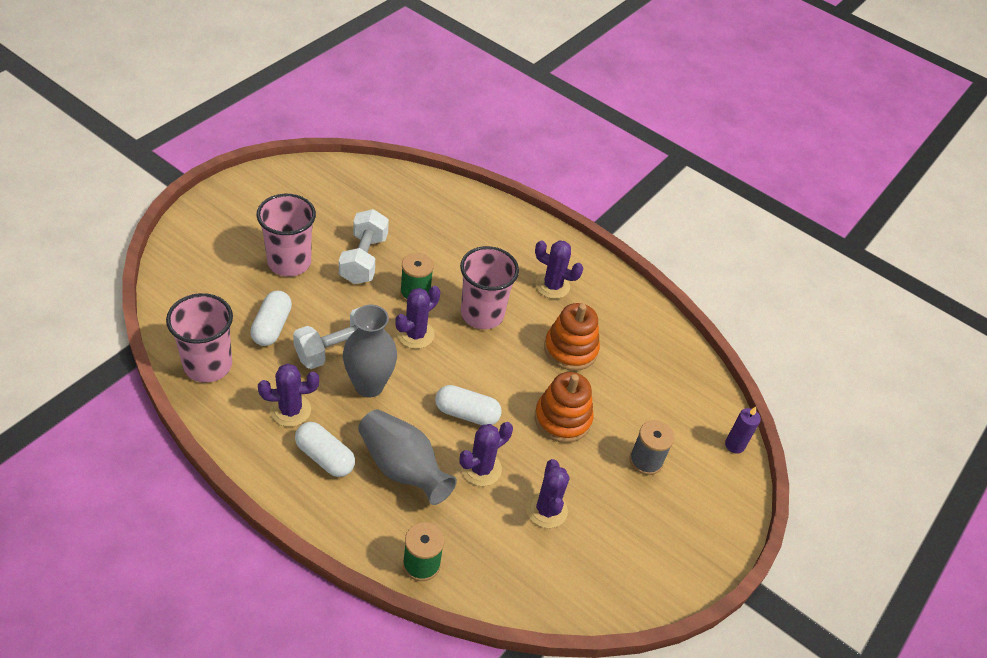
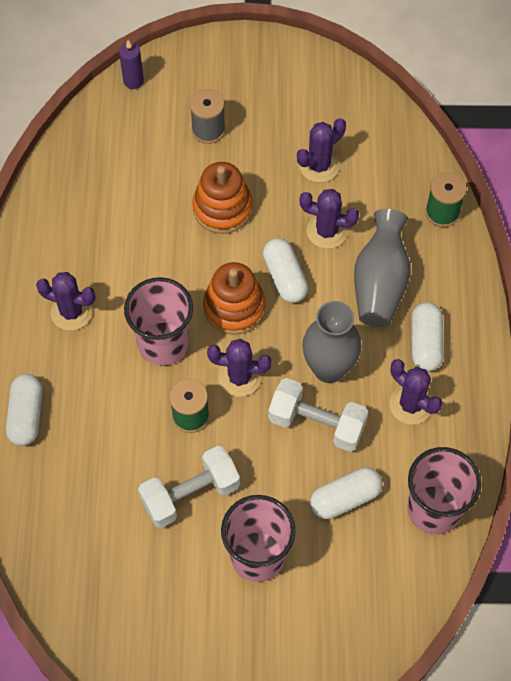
camera: 120 degrees left, 15 degrees up
(497, 224) = (26, 415): none -> white capsule
(552, 286) = (71, 312): purple cactus -> purple cactus turned 60 degrees counterclockwise
(570, 349) = (139, 249): orange stacking toy -> orange stacking toy (234, 307)

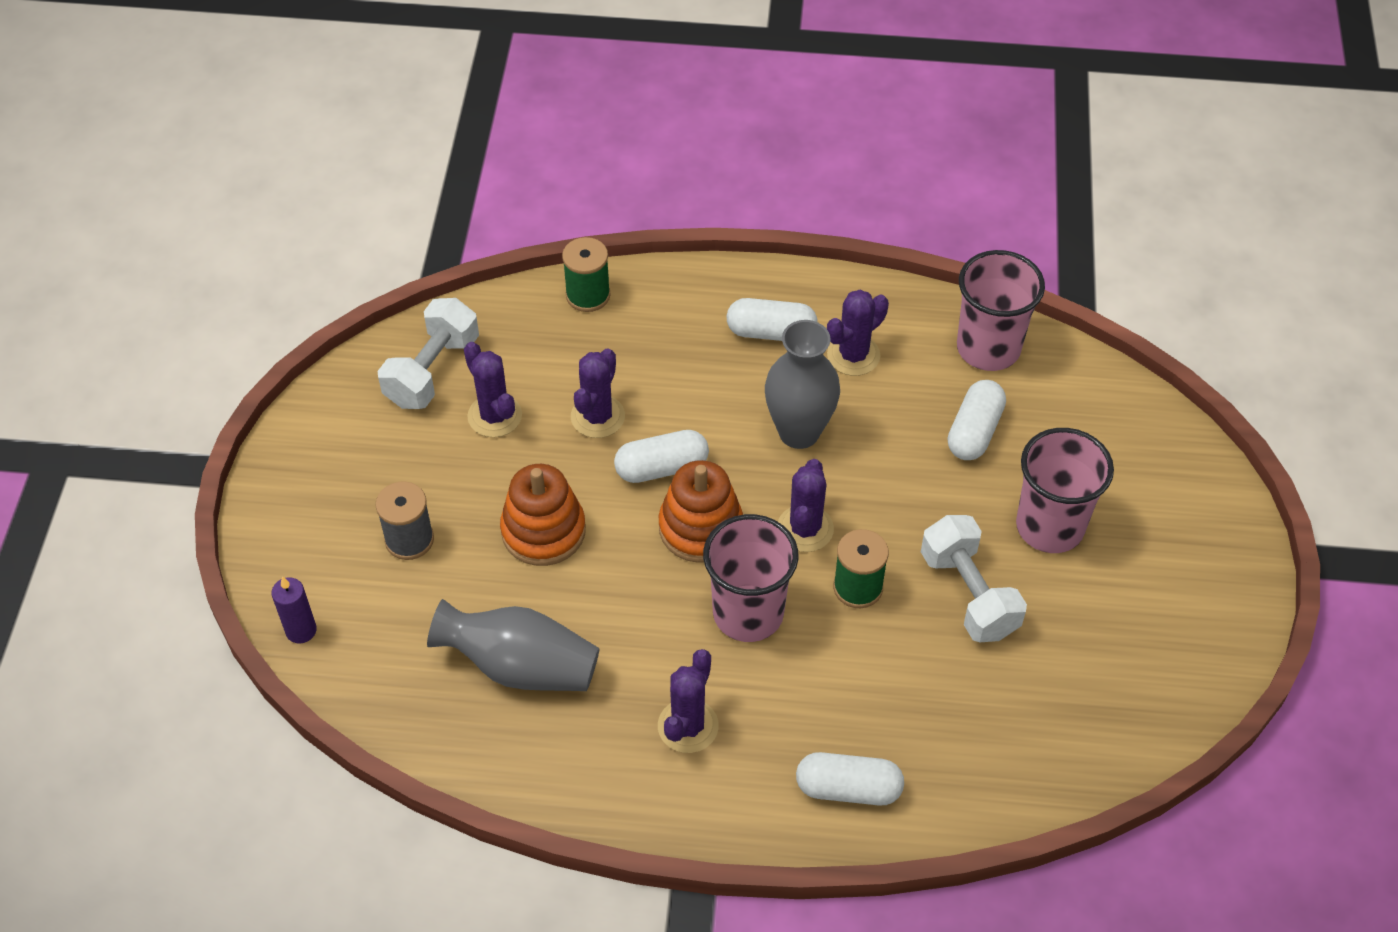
camera: 85 degrees left, 10 degrees down
(317, 423) = (874, 451): white dumbbell -> white dumbbell (432, 371)
(345, 498) = (974, 431): white capsule -> white capsule turned 45 degrees clockwise
(380, 283) = (682, 368): grey vase -> grey vase (521, 666)

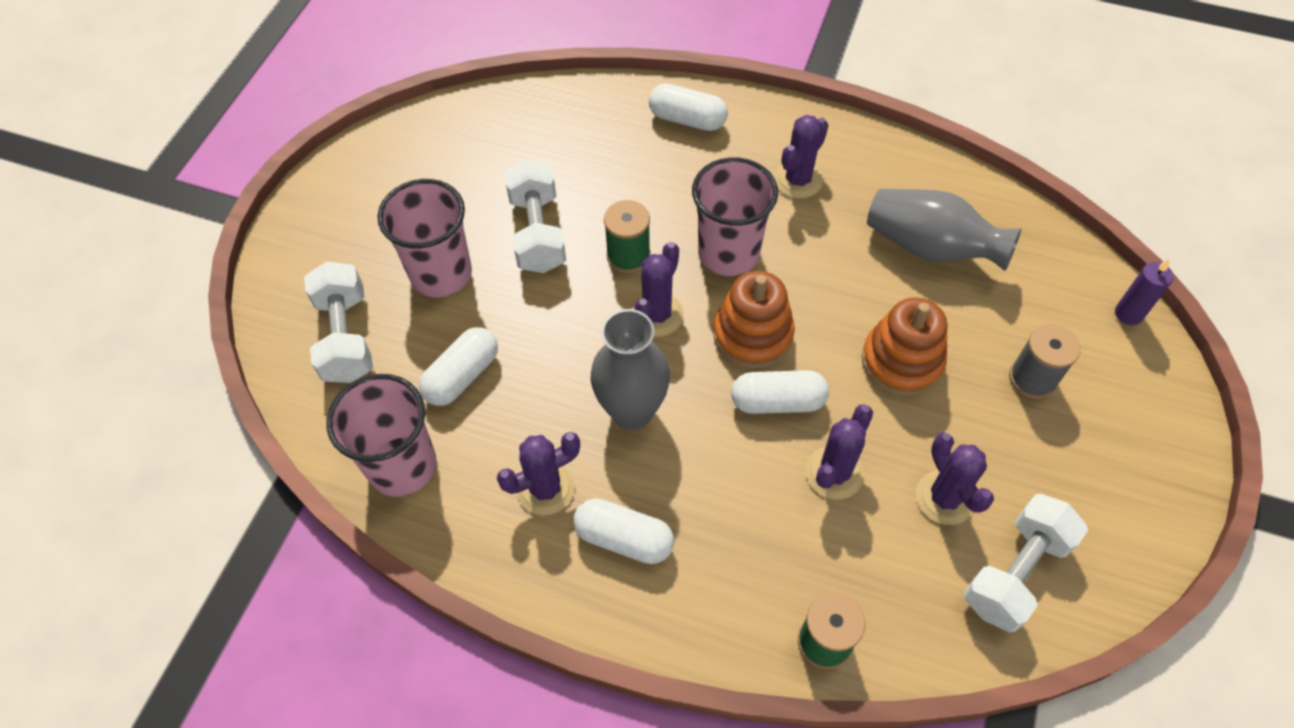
camera: 165 degrees left, 5 degrees up
(1107, 444) = (346, 337): none -> white dumbbell

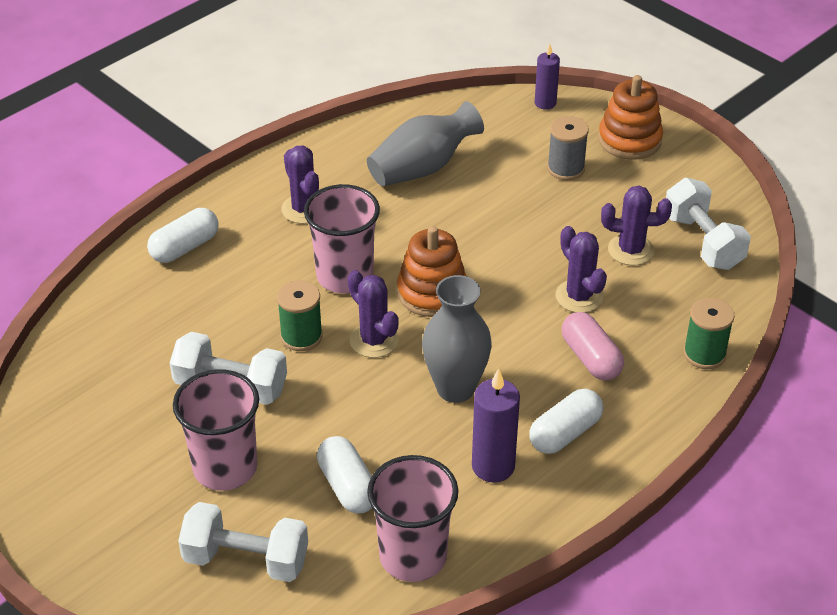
camera: 65 degrees left, 15 degrees down
(545, 488) = (493, 466): purple cactus -> purple candle
(747, 521) = (590, 358): none -> pink capsule
(777, 402) = (501, 302): white capsule -> none
(901, 361) = (509, 224): orange stacking toy -> orange stacking toy (629, 140)

